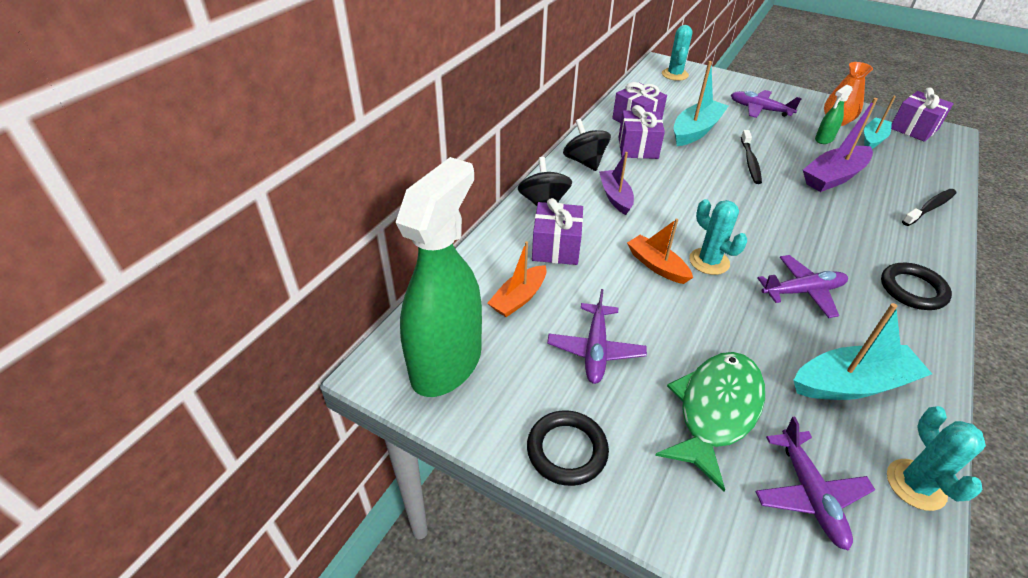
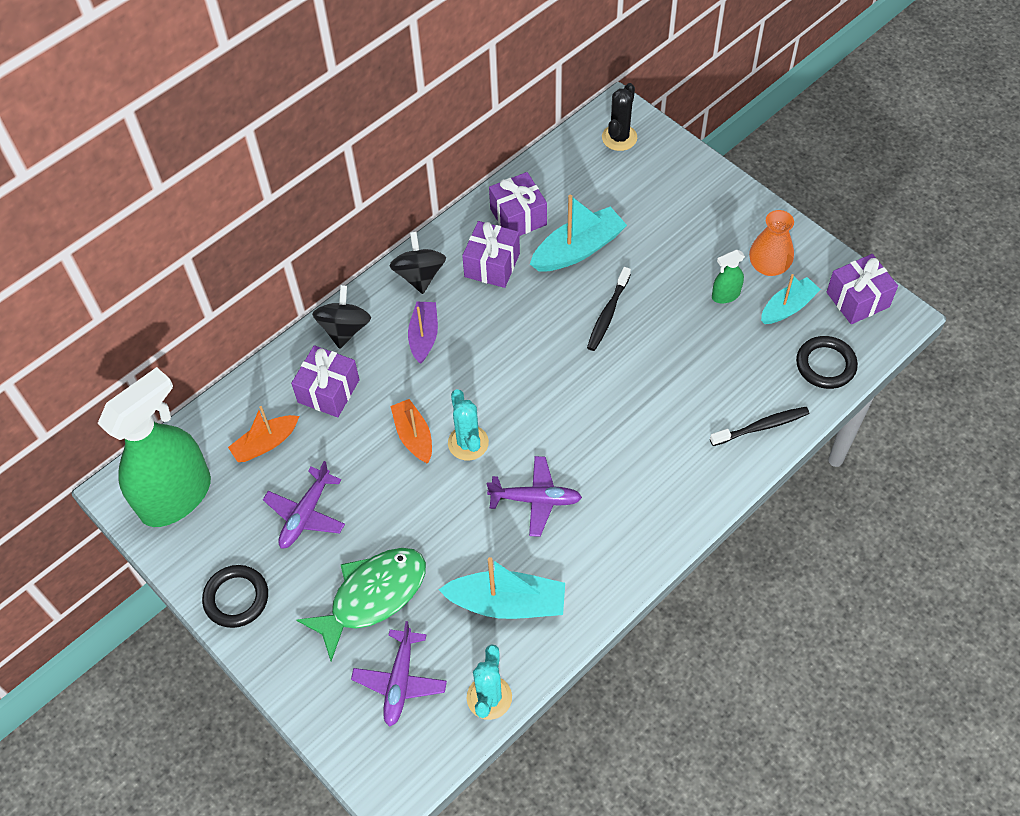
camera: 20 degrees right, 15 degrees up
(675, 75) = (619, 137): turquoise cactus -> black cactus
(759, 109) = (684, 226): purple plane -> none
(833, 177) = (688, 358): purple boat -> none
(912, 289) = (647, 523): black ring -> black ring (825, 365)

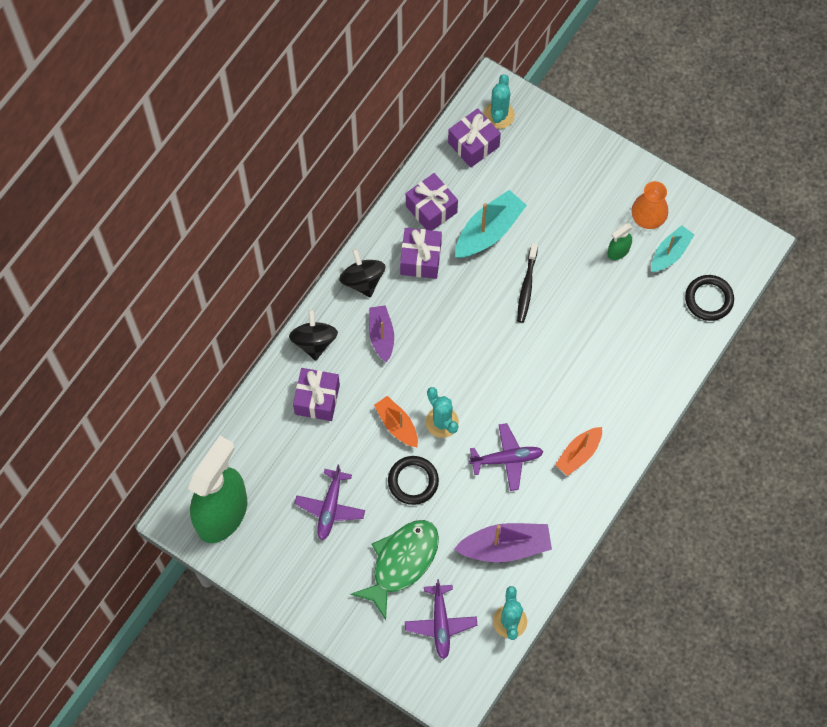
camera: 15 degrees left, 10 degrees up
(236, 598) = (297, 586): black ring -> black ring (413, 481)
(265, 443) = (280, 455): orange boat -> orange boat (578, 454)
(507, 603) = (505, 546): turquoise boat -> purple boat
(619, 137) = (499, 115): black cactus -> turquoise cactus
(761, 426) = (668, 363): black toothbrush -> none
(857, 299) = (724, 235): purple gift -> purple gift (473, 144)

